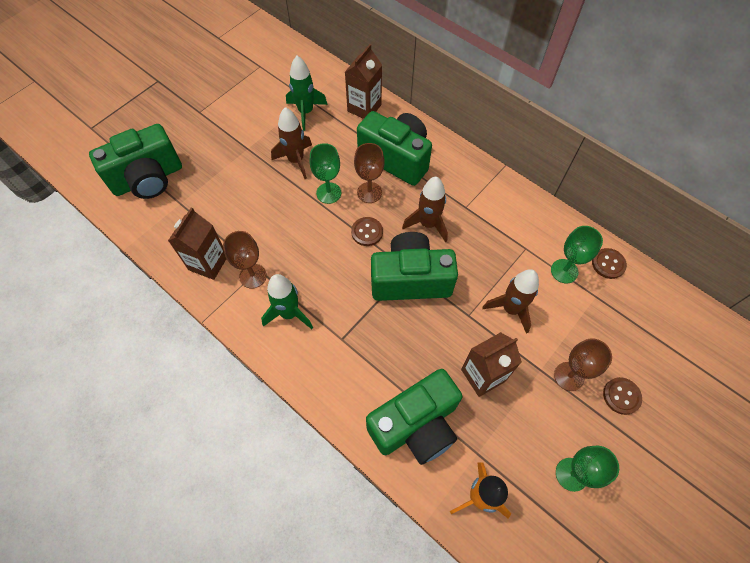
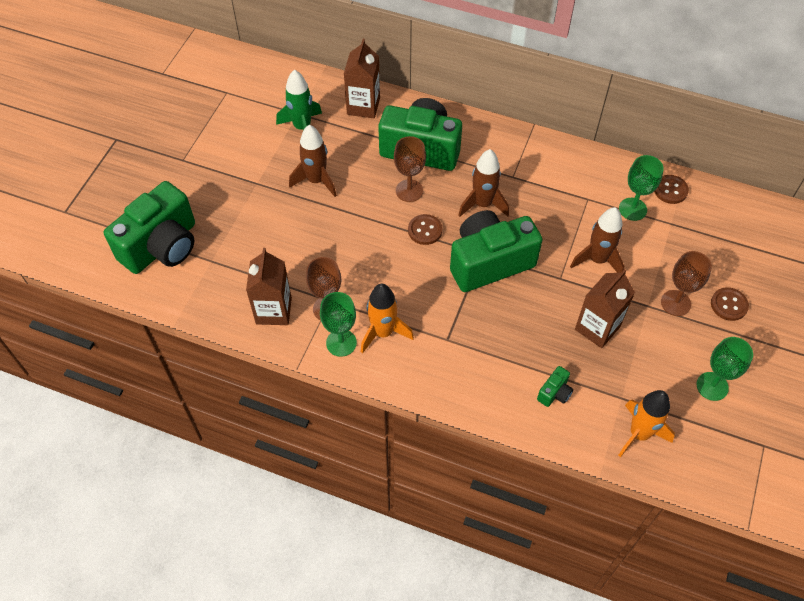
camera: 20 degrees left, 5 degrees down
(289, 313) = (383, 332): green rocket -> orange rocket
(328, 193) = (367, 203): green goblet -> green goblet (341, 343)
(416, 425) = (554, 393): green camera -> green camera, size x0.40

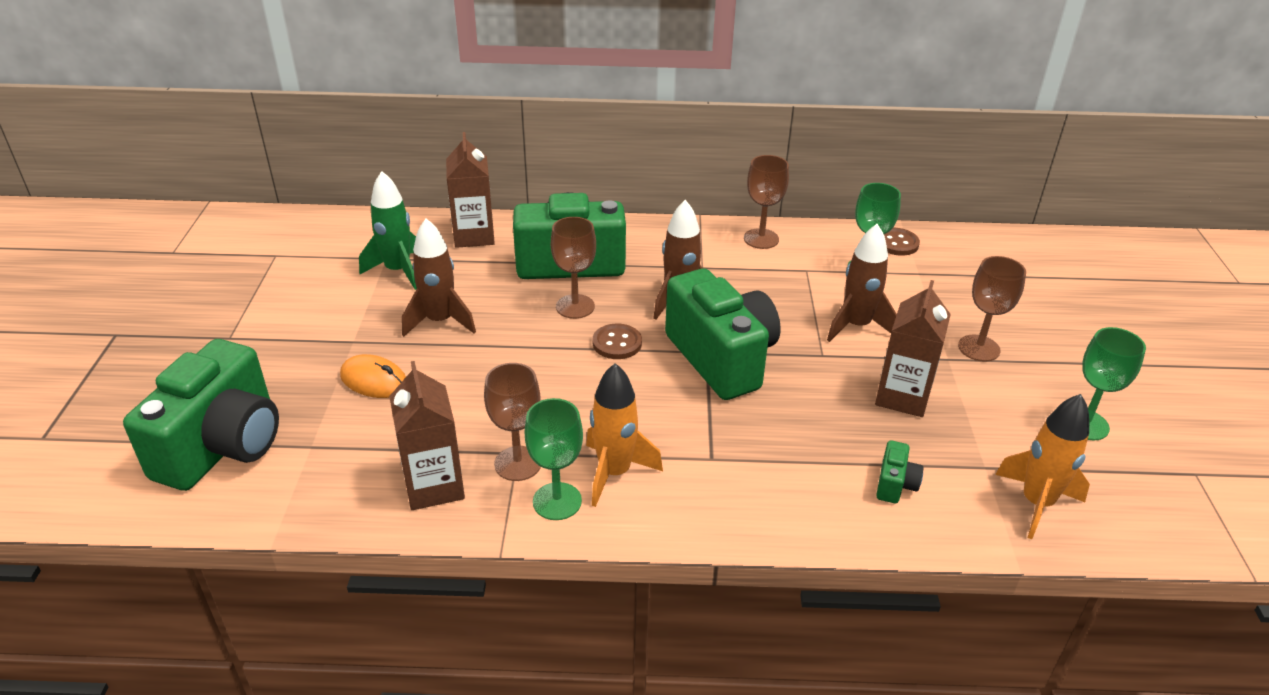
camera: 20 degrees left, 20 degrees down
(261, 220) = (374, 380): none -> orange mouse
(489, 262) = (721, 358): green camera -> green camera turned 105 degrees clockwise
(569, 160) = (761, 239): none -> brown goblet
(729, 305) = (1041, 336): brown button -> none

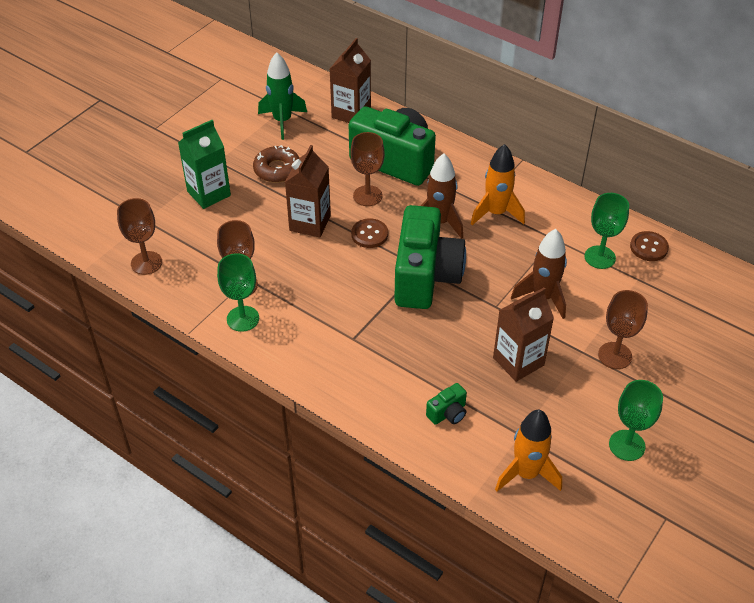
camera: 35 degrees right, 10 degrees up
(223, 446) = (103, 198): green camera -> none
(374, 380) = (209, 193): orange mouse -> green carton
(434, 486) = (187, 276): brown carton -> brown carton (310, 223)
(440, 321) = (277, 169): brown rocket -> brown donut
(614, 473) = (289, 318): orange rocket -> orange rocket (496, 213)
(761, 239) = (547, 199): brown goblet -> brown goblet (146, 263)

